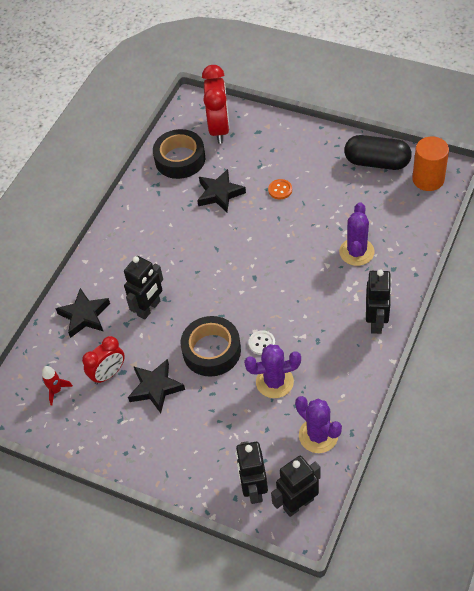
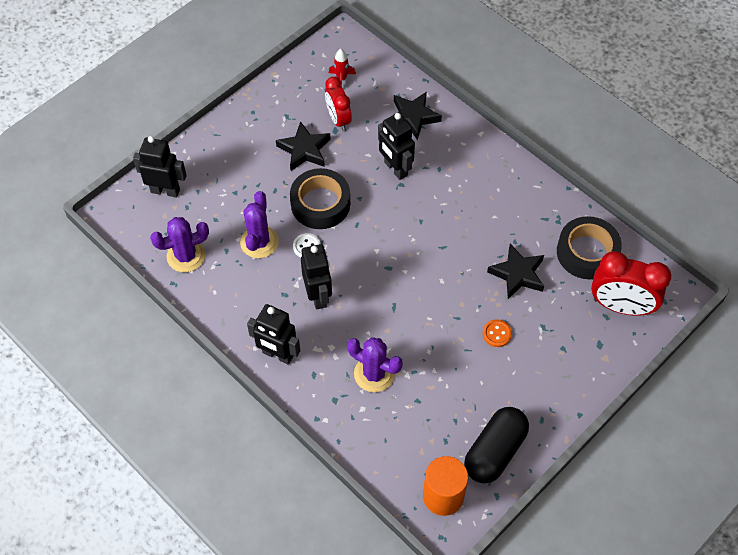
camera: 105 degrees right, 5 degrees up
(298, 503) = (133, 217): black robot -> black robot (318, 296)

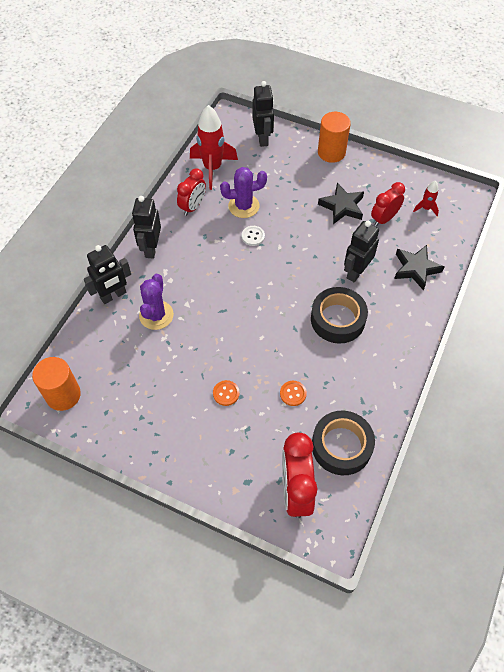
camera: 70 degrees right, 0 degrees up
(186, 256) = (212, 168): purple cactus -> red rocket
(222, 132) = (331, 152): none -> orange cylinder
(235, 294) = (193, 207): none -> red clock
(318, 296) = (212, 257): black robot -> black robot (113, 295)
(320, 204) = (296, 232): black tape -> black tape (337, 319)
(495, 451) = (113, 422): black capsule -> none
(517, 274) = (293, 393): black star -> orange button

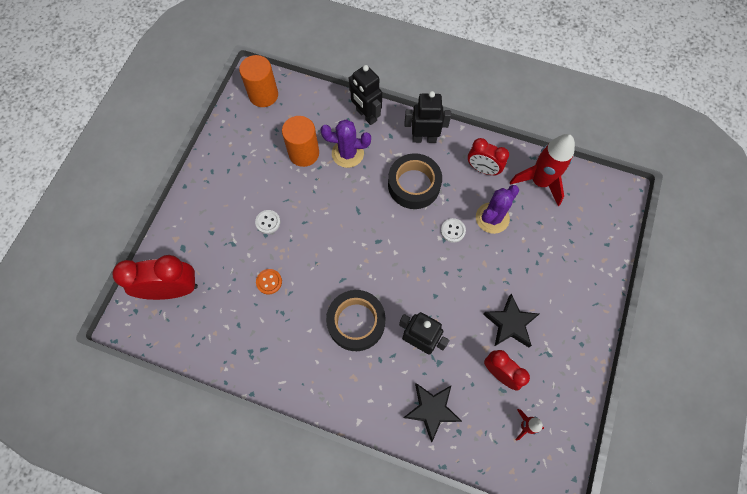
camera: 85 degrees right, 10 degrees up
(226, 393) = (268, 222): orange button -> white button
(243, 206) = (492, 218): purple cactus -> purple cactus turned 60 degrees clockwise
(263, 138) = (596, 230): black robot -> none
(331, 152) = (592, 309): orange cylinder -> orange cylinder (304, 153)
(341, 446) = (215, 329): black tape -> black tape (414, 185)

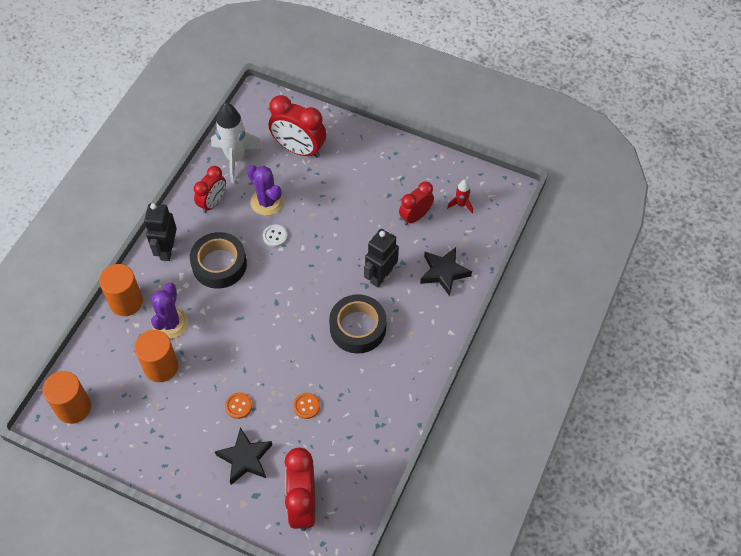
camera: 85 degrees left, 10 degrees down
(268, 222) = (238, 406): white button -> orange button
(366, 115) = (126, 302): black robot -> orange cylinder
(510, 323) = (372, 202): black star -> black star (245, 458)
(539, 182) = (236, 158): red rocket -> white rocket
(564, 241) = (299, 149): none -> red clock

